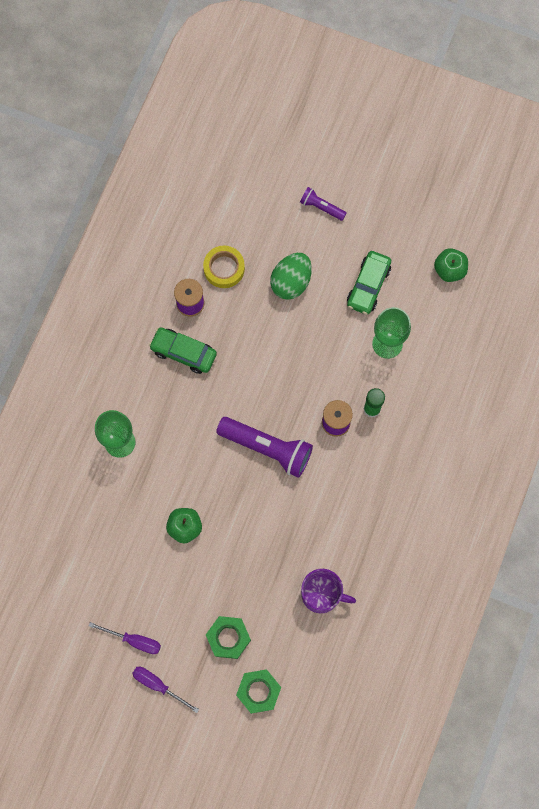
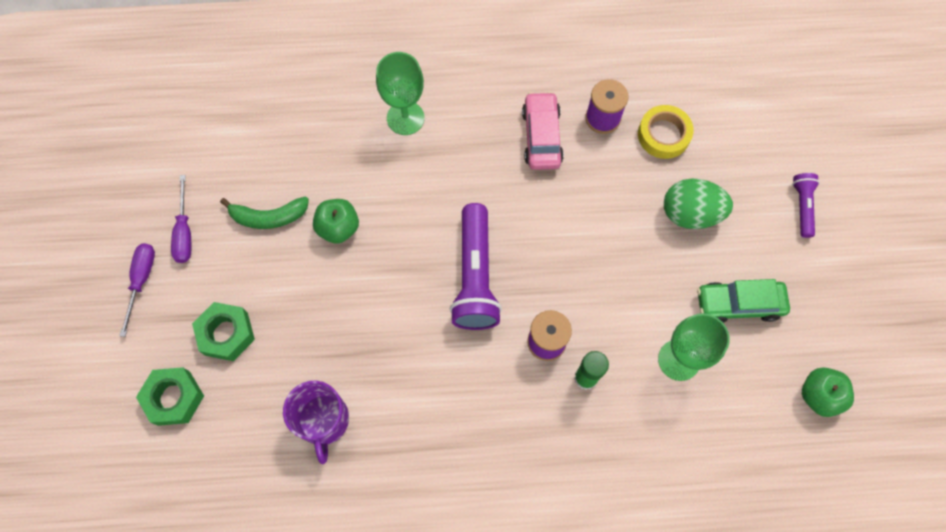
camera: 65 degrees right, 5 degrees down
(152, 574) = (269, 217): none -> green banana
(183, 353) = (541, 137): green car -> pink car

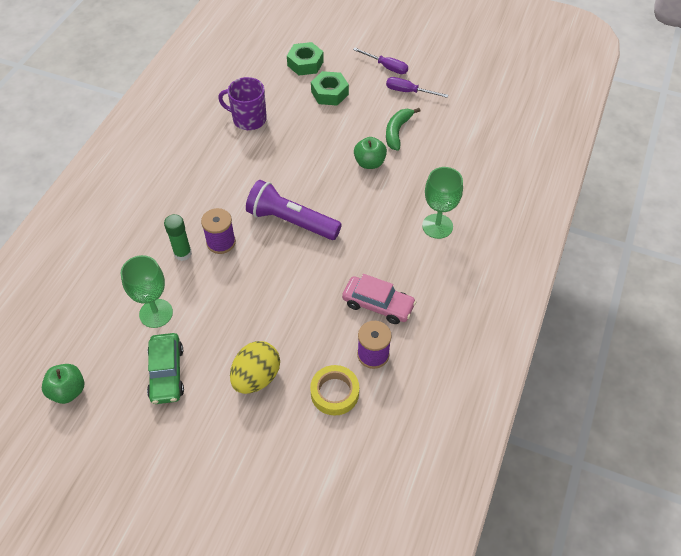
camera: 115 degrees right, 15 degrees down
(690, 213) = (256, 377): green egg -> yellow egg
(738, 304) = (167, 373): green car -> green car turned 150 degrees clockwise
(802, 207) = (211, 468): purple flashlight -> none

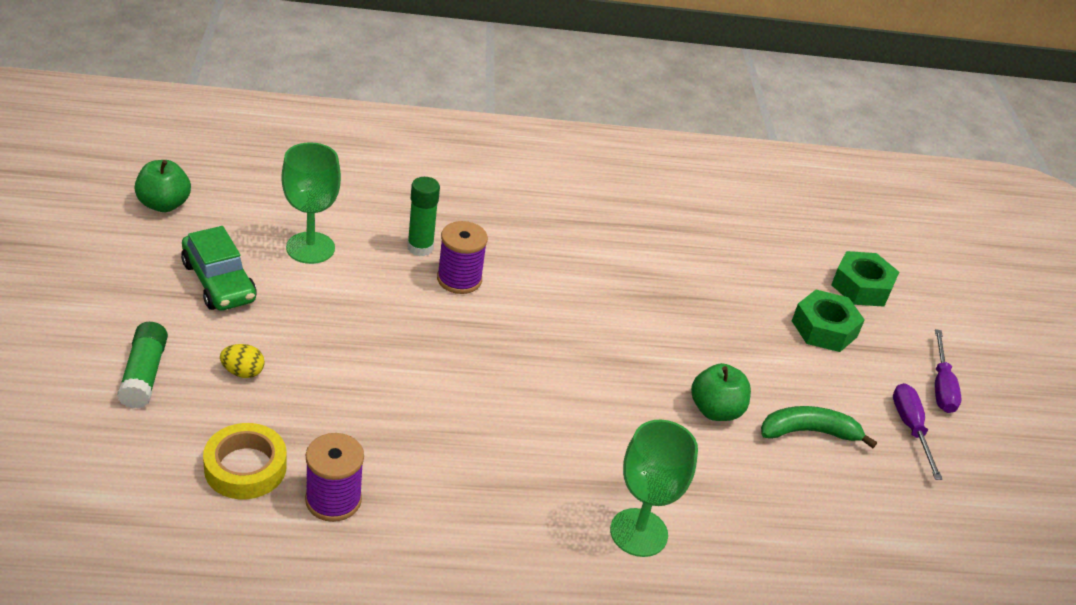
camera: 60 degrees right, 15 degrees down
(167, 373) = (219, 282): green car -> green car turned 90 degrees counterclockwise
(237, 433) = (144, 375): none -> green glue stick
(248, 119) = (701, 252): purple mug -> none
(256, 377) = (243, 372): yellow egg -> yellow egg, size x0.49
(291, 221) = (539, 343): purple flashlight -> none
(378, 304) = (433, 485): pink car -> none

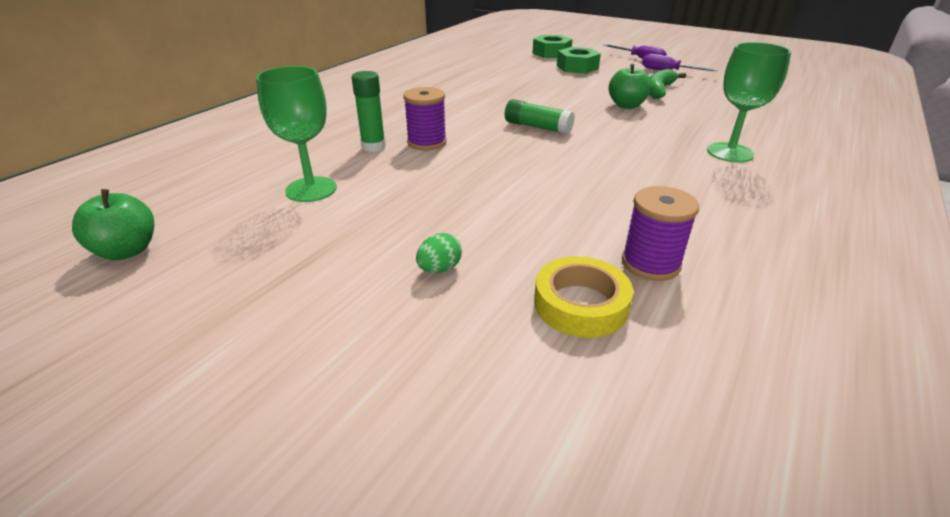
camera: 50 degrees left, 5 degrees down
(144, 375) = (381, 340): green glue stick -> green glue stick (537, 127)
(219, 282) = (293, 248): green car -> none
(243, 372) = (439, 269): yellow egg -> green egg

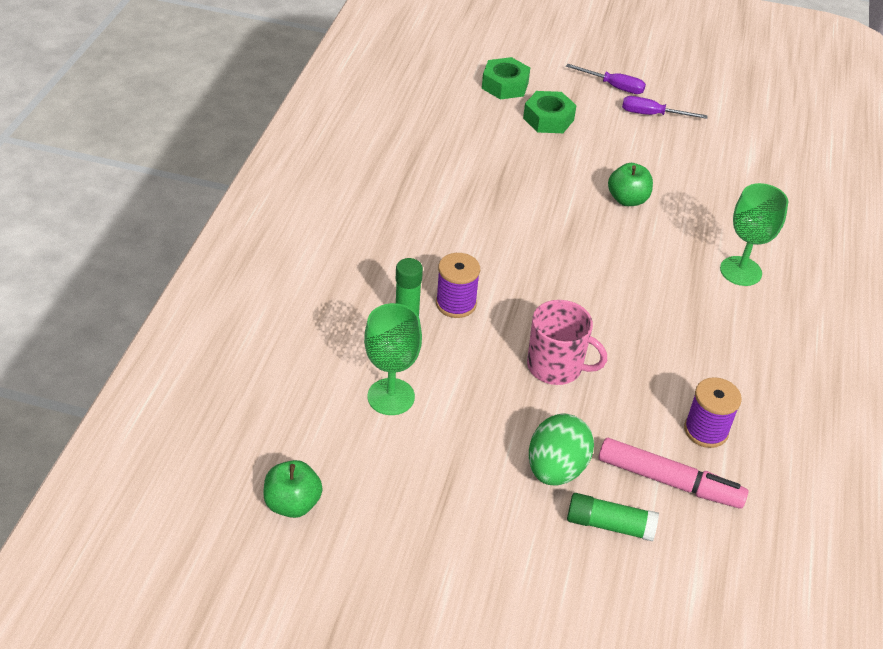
camera: 20 degrees left, 10 degrees up
(439, 269) = (556, 469): green egg -> green egg, size x2.04
(496, 190) = (556, 366): none -> pink mug
(537, 127) = (552, 257): green glue stick -> green glue stick (609, 525)
(580, 304) = (669, 481): yellow tape -> pink marker
(658, 90) = (652, 162): green banana -> none

